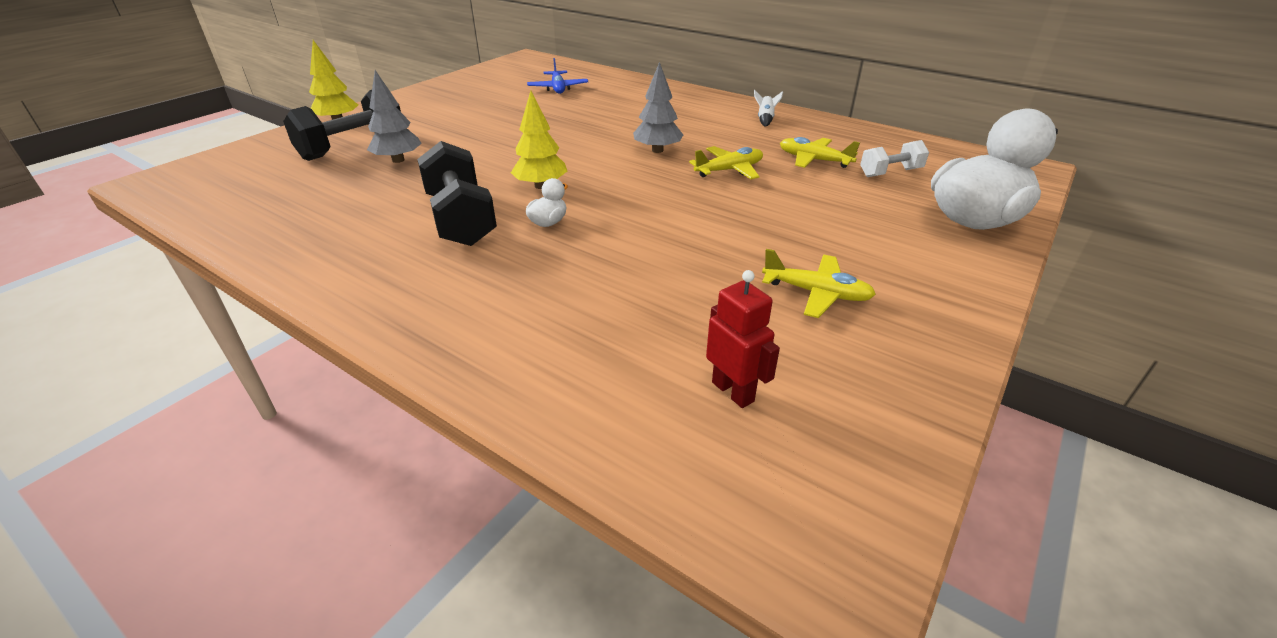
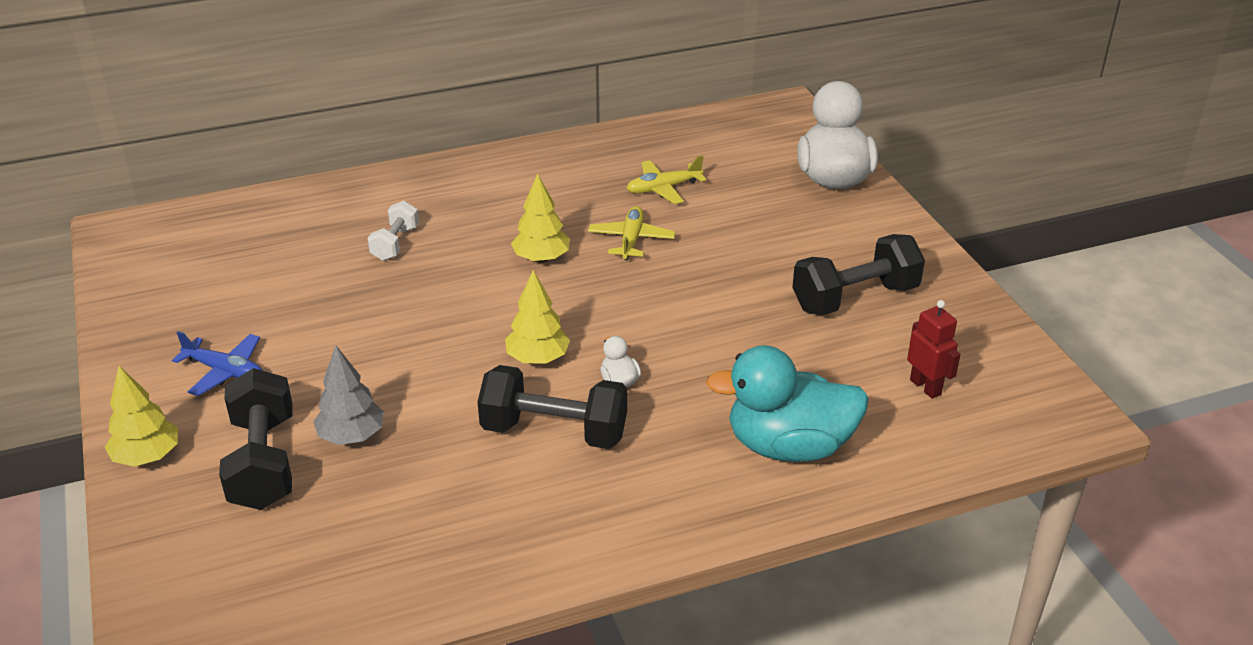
camera: 55 degrees left, 0 degrees up
(540, 332) = (789, 446): none -> turquoise duck
(558, 88) = (278, 250): blue plane -> blue plane (225, 371)
(657, 150) = (541, 258): grey tree -> yellow tree
(733, 391) = (925, 387): red robot -> red robot turned 60 degrees clockwise
(765, 120) = (550, 167): white rocket -> none
(816, 293) = (855, 298): yellow plane -> black dumbbell
(890, 173) = (727, 167): white dumbbell -> white dumbbell (395, 244)

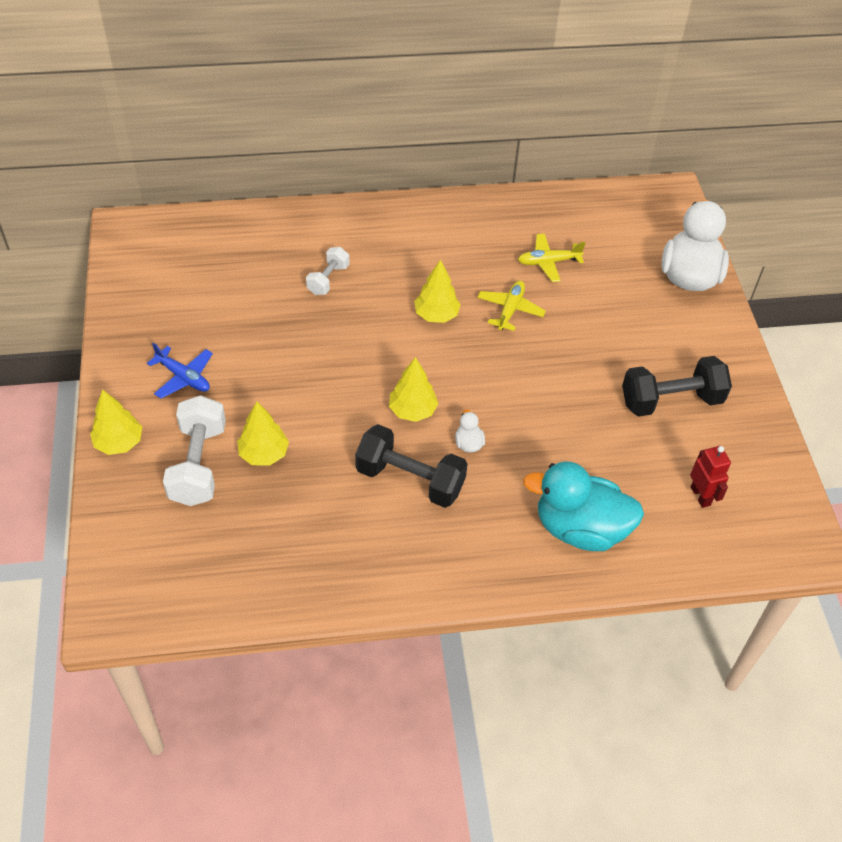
camera: 10 degrees right, 15 degrees up
(263, 463) = (198, 464): black dumbbell -> white dumbbell
(352, 436) = (264, 454): grey tree -> yellow tree

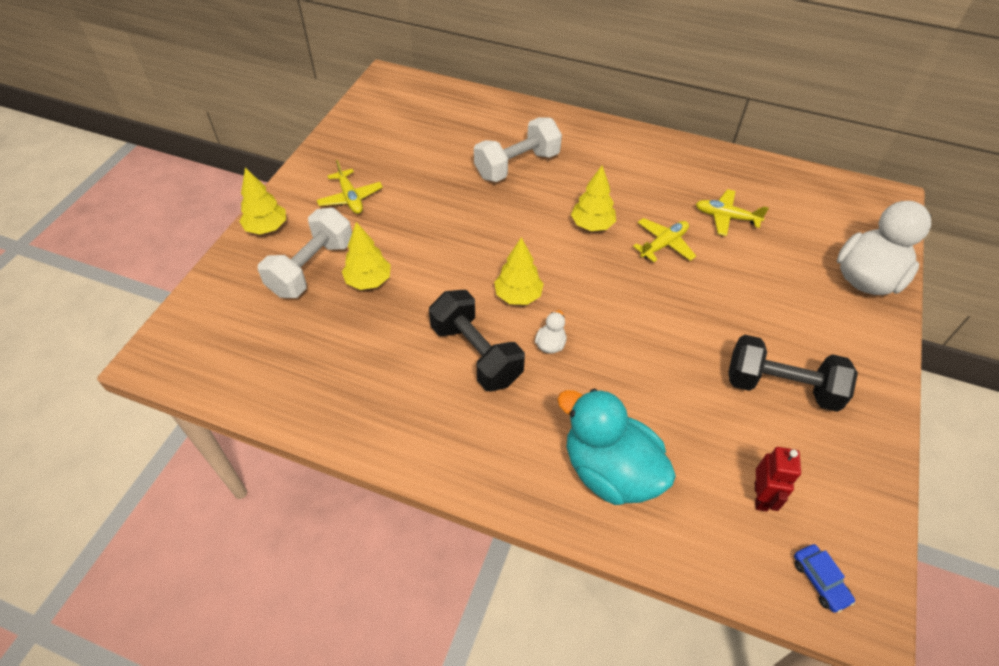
camera: 30 degrees right, 0 degrees up
(183, 377) = (350, 198): blue plane -> yellow plane
(328, 279) = (517, 165): white dumbbell -> white dumbbell, size x1.75
(771, 539) = (820, 580): none -> blue car

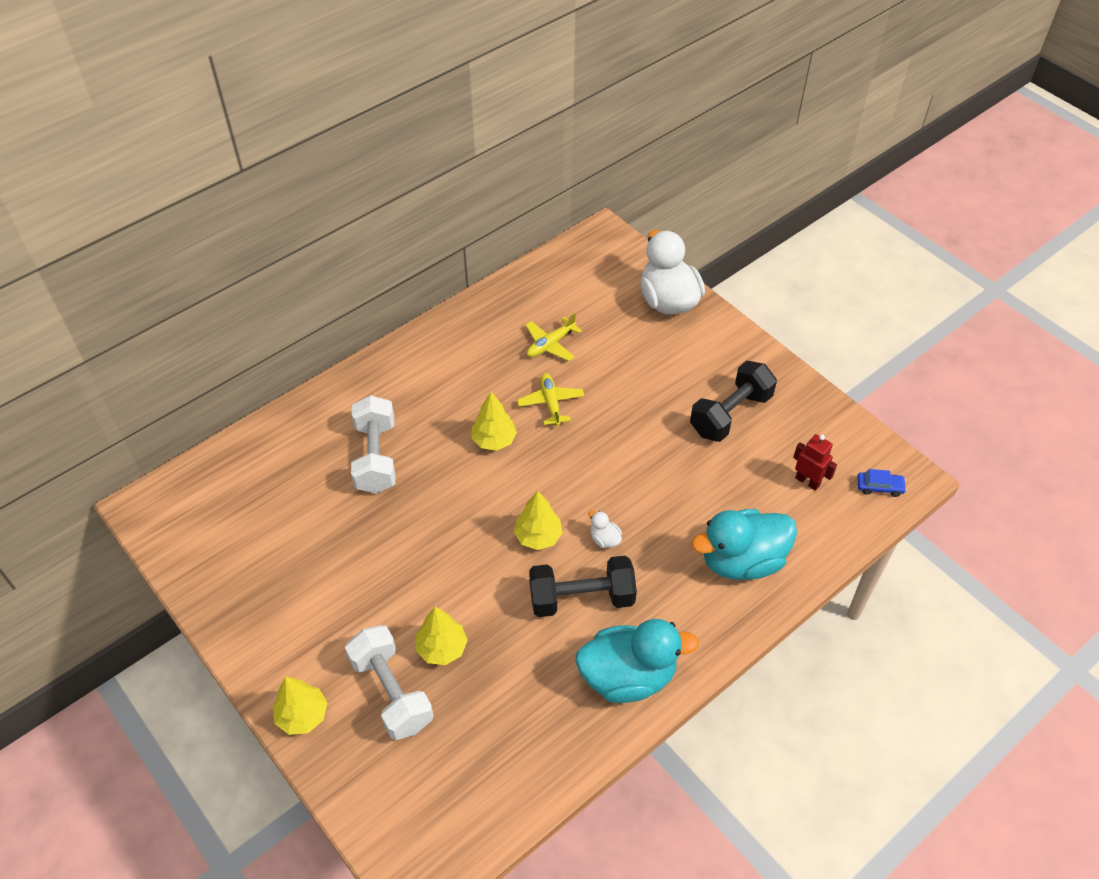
camera: 60 degrees left, 0 degrees up
(350, 198) = (314, 620): yellow plane -> none
(416, 425) = (628, 676): none -> turquoise duck

